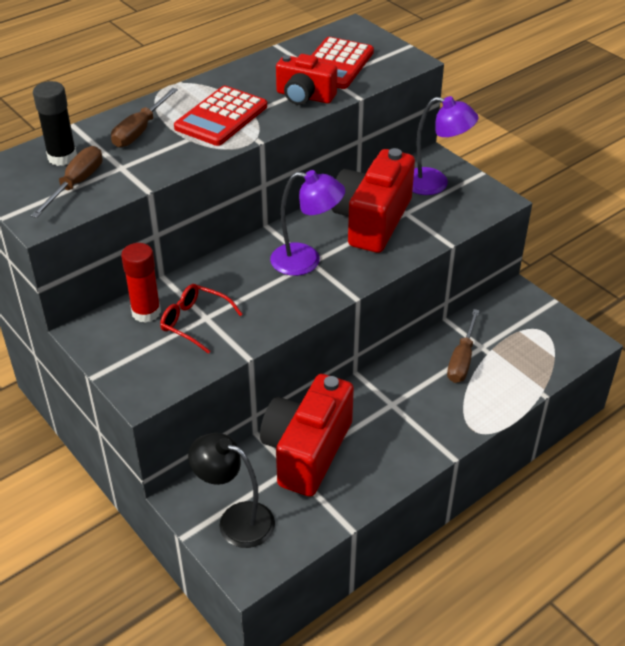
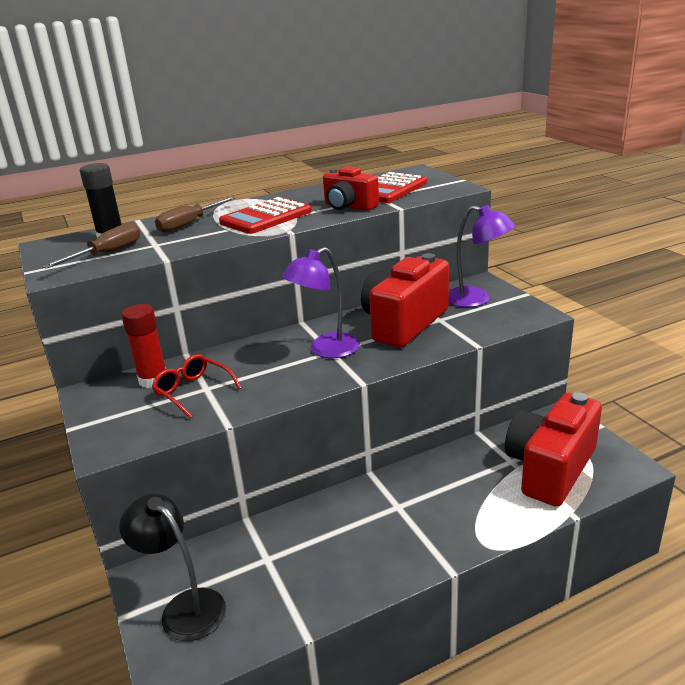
camera: 15 degrees right, 15 degrees down
(306, 261) = (326, 350): purple lamp -> purple lamp turned 120 degrees clockwise
(307, 451) = (290, 543): red camera -> red camera (550, 468)
(462, 359) = (486, 471): brown screwdriver -> none

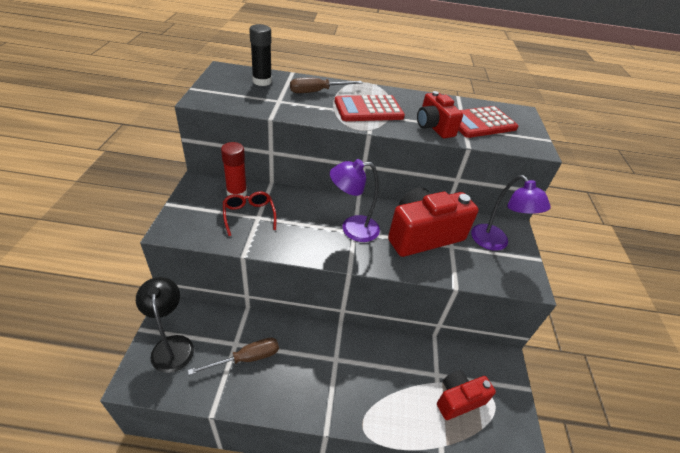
camera: 25 degrees right, 15 degrees up
(107, 253) = (245, 95): brown screwdriver -> brown screwdriver (246, 358)
(550, 468) = (458, 399): red camera -> red camera, size x0.59

